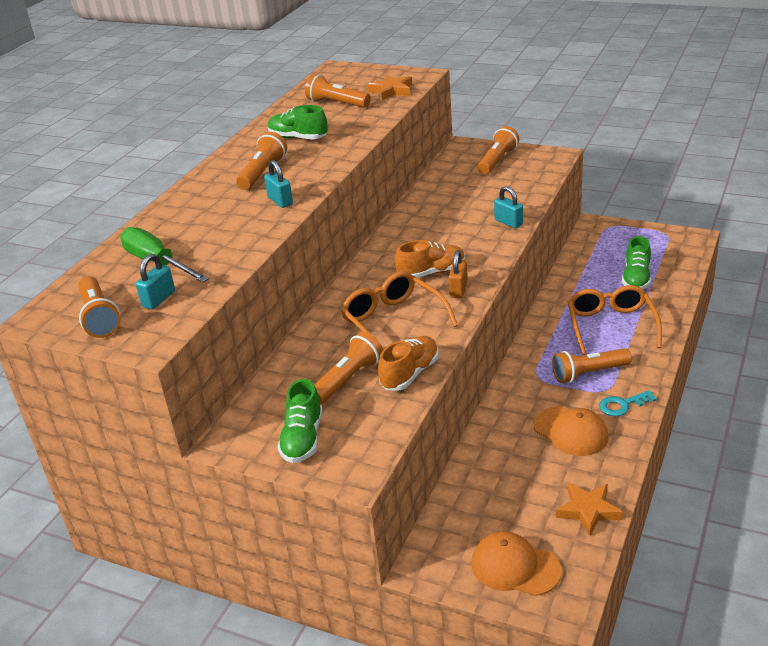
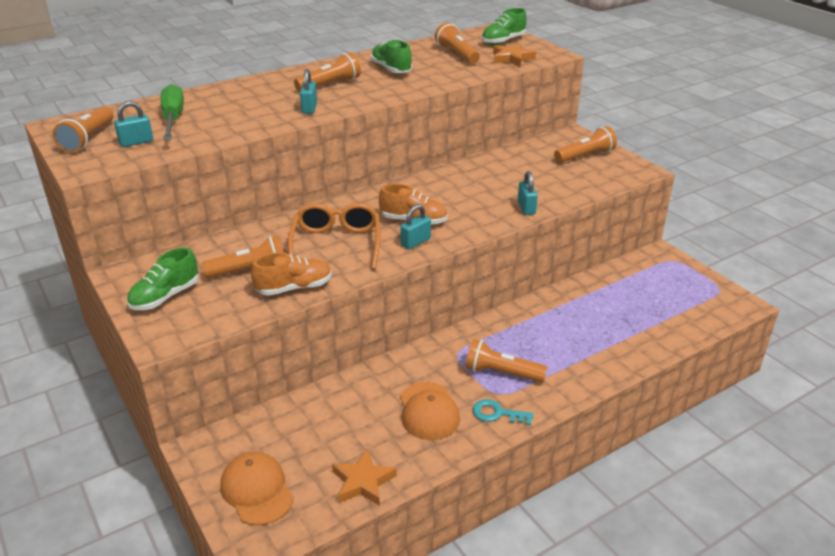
camera: 30 degrees right, 0 degrees up
(458, 289) = (415, 242): orange padlock -> turquoise padlock
(611, 326) = (569, 344): orange glasses -> none
(636, 278) = (642, 315): green shoe -> green shoe (503, 41)

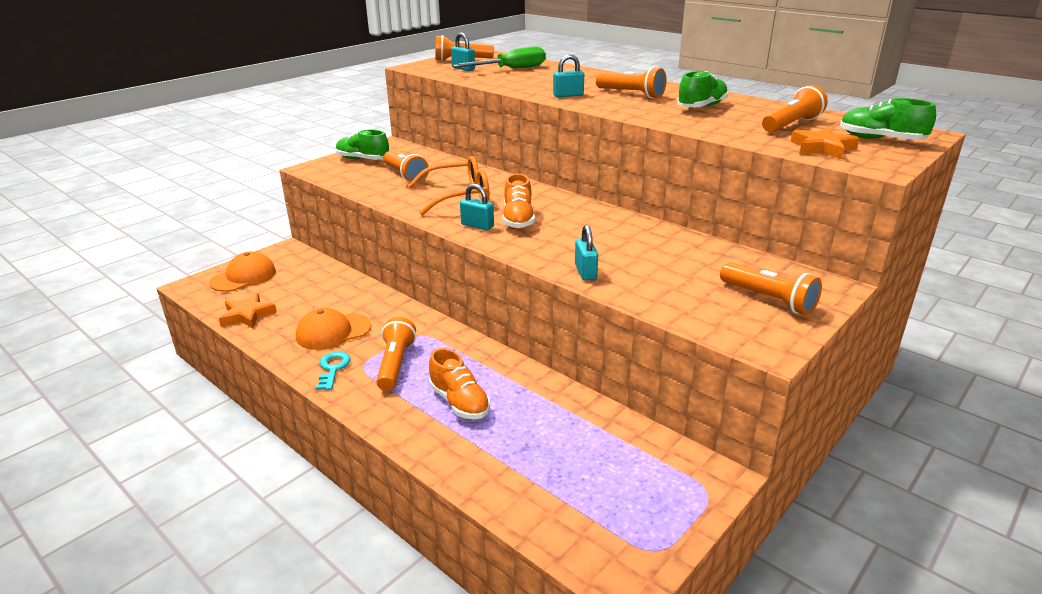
camera: 75 degrees right, 5 degrees down
(294, 288) = (384, 193): orange shoe -> orange shoe (459, 402)
(526, 208) = (585, 272): turquoise padlock -> turquoise padlock turned 75 degrees counterclockwise

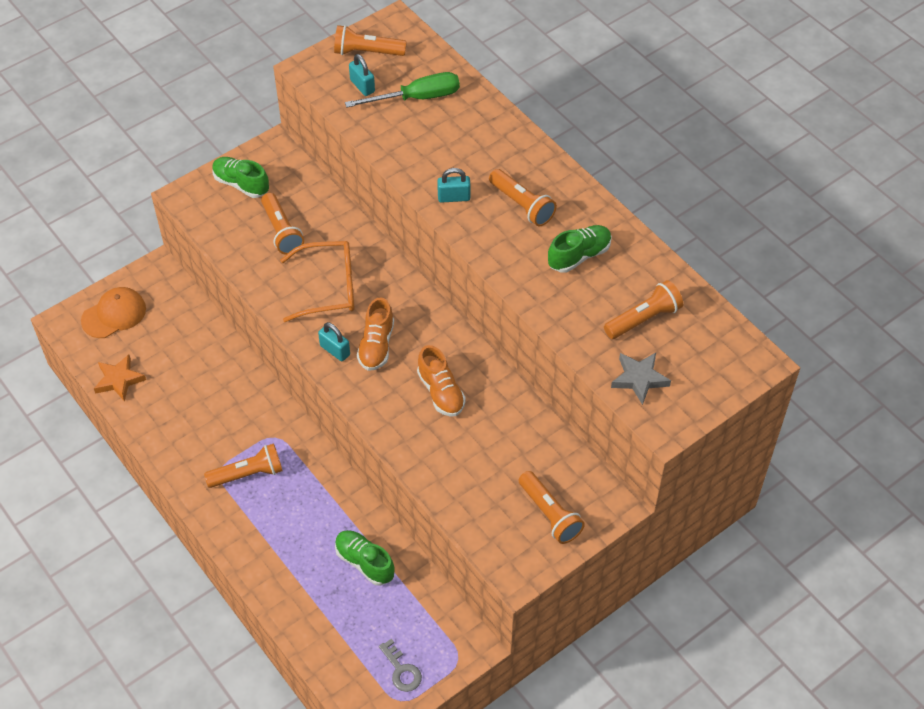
camera: 10 degrees right, 25 degrees up
(333, 331) = (197, 418): orange cap -> none
(333, 369) = (193, 471): turquoise key -> none
(396, 364) = (248, 474): orange flashlight -> orange flashlight turned 60 degrees clockwise
(459, 402) = (294, 531): orange shoe -> orange shoe (441, 392)
(585, 272) = (411, 446): turquoise padlock -> none
(641, 515) = (401, 670): none -> grey key
(822, 148) = (639, 379): orange star -> grey star
(880, 139) = (706, 369): green shoe -> green shoe (364, 562)

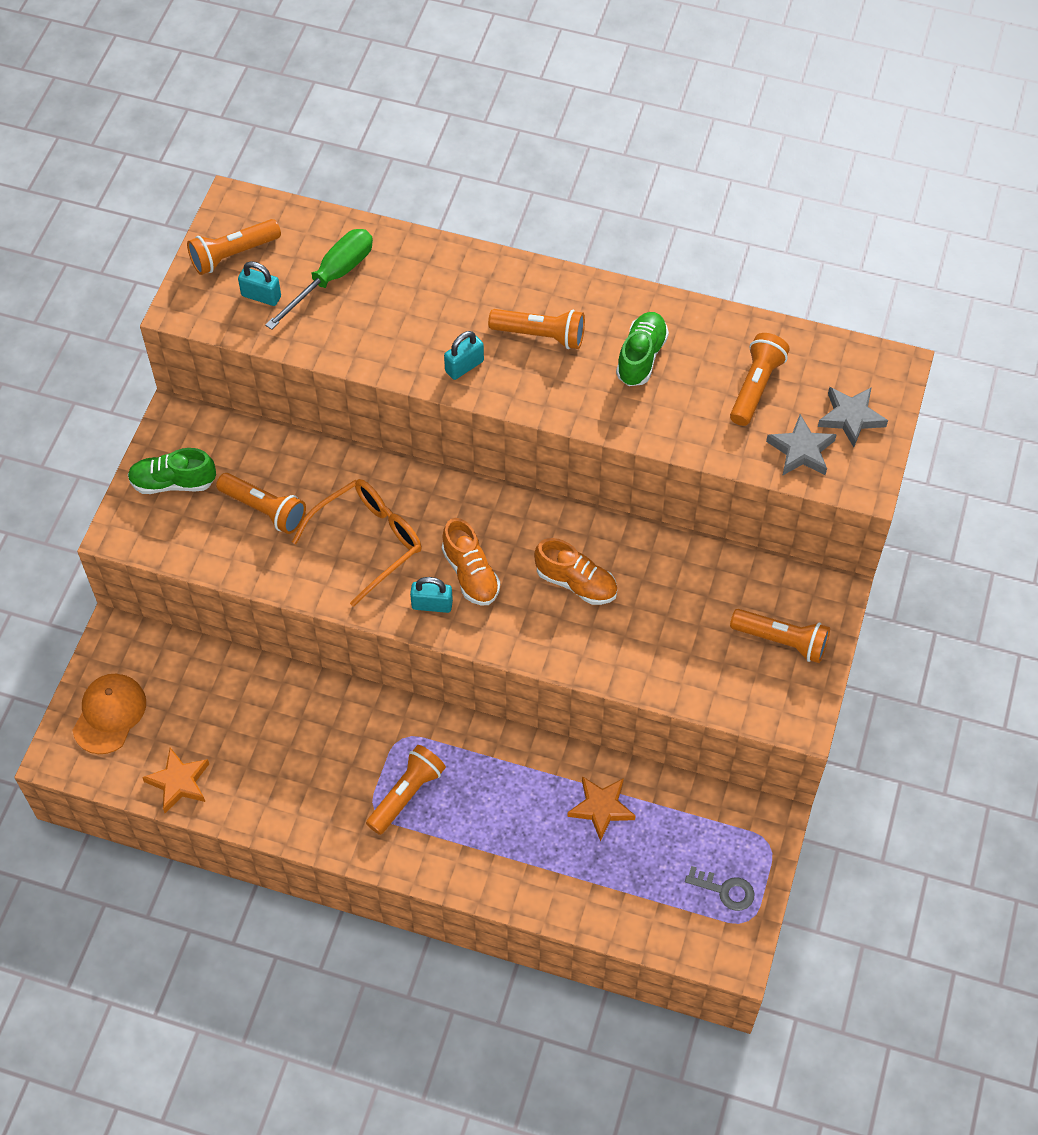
camera: 35 degrees left, 5 degrees up
(364, 562) = (601, 808): green shoe -> orange star
(695, 377) = (851, 417): none -> grey star

